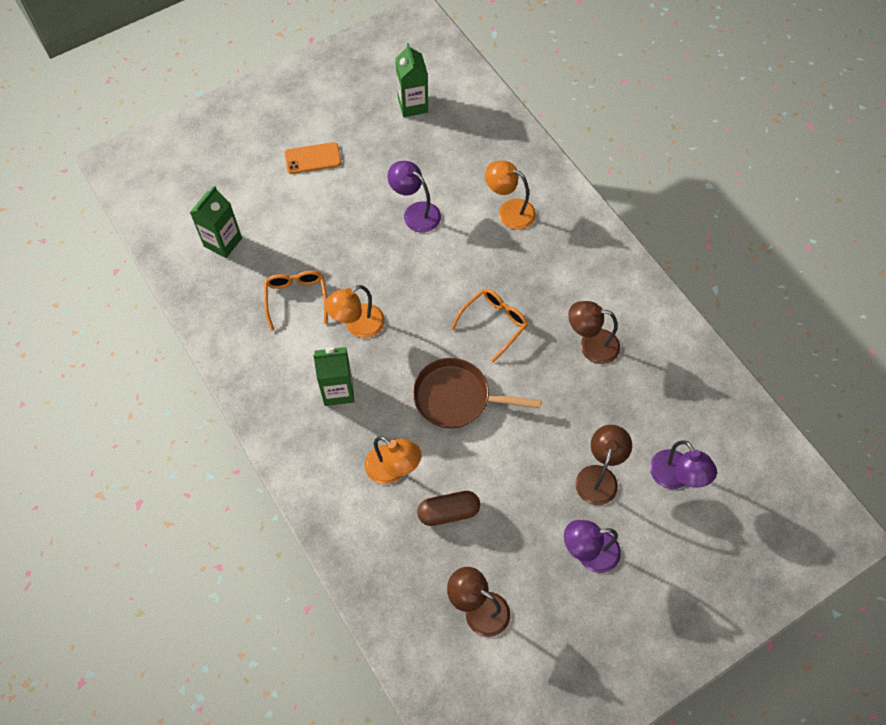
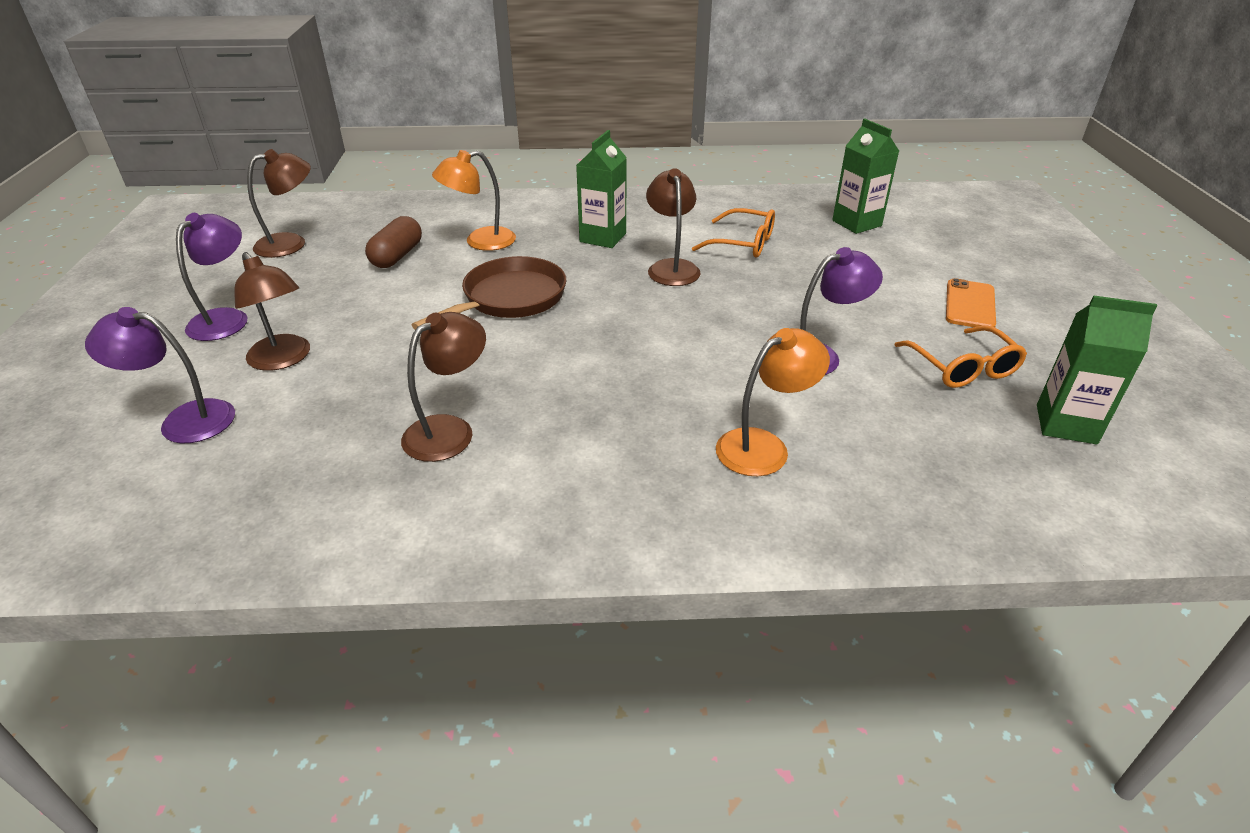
camera: 120 degrees right, 25 degrees down
(357, 326) = (671, 267): orange lamp -> brown lamp
(494, 323) = (577, 358): orange glasses -> orange glasses (962, 368)

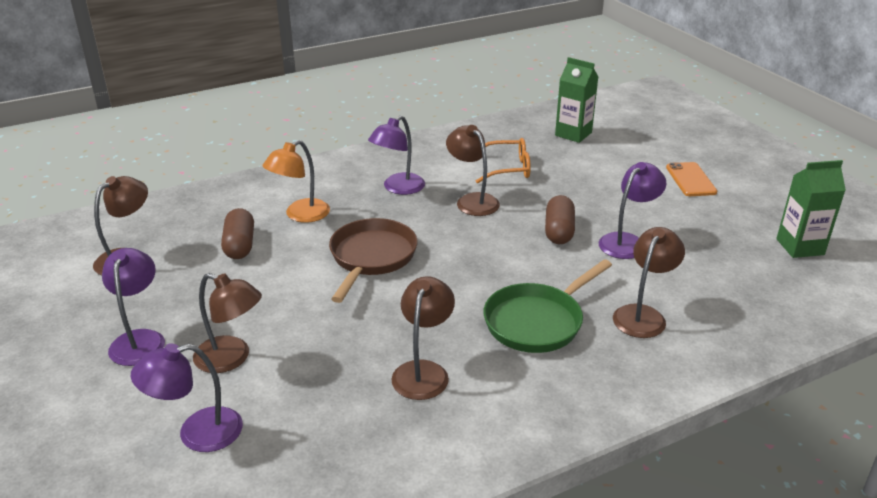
camera: 25 degrees left, 5 degrees down
(603, 237) = (398, 188): green carton -> purple lamp
(625, 415) = (537, 321): none -> green pan
(743, 323) = (559, 231): none -> brown capsule
(764, 446) = (643, 315): orange lamp -> brown lamp
(962, 368) = (718, 226): orange glasses -> none

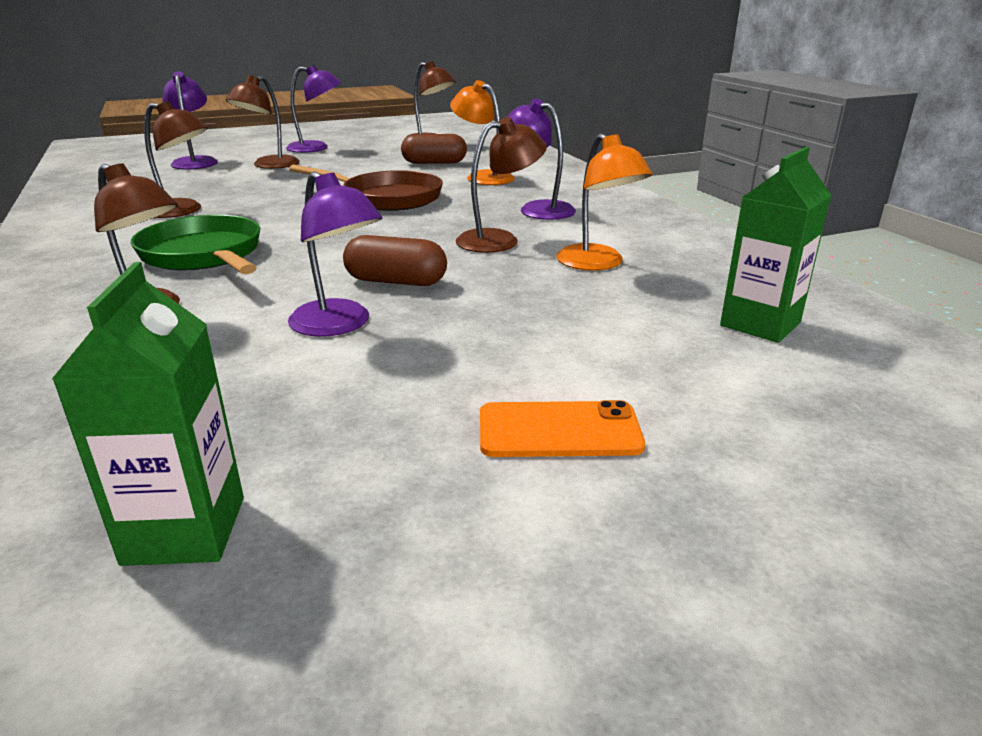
camera: 95 degrees right, 5 degrees down
(507, 169) = (597, 264): orange glasses -> orange lamp

